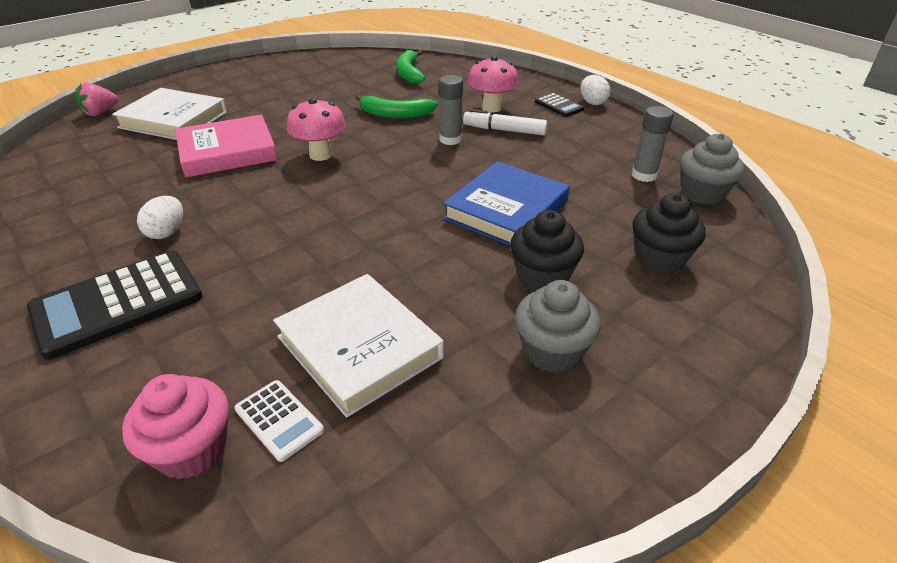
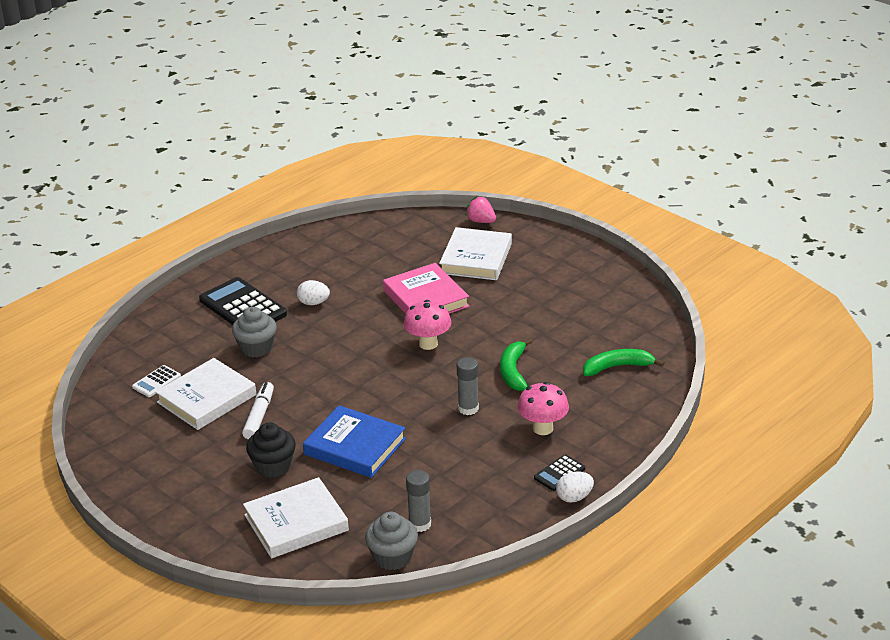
camera: 85 degrees right, 5 degrees down
(192, 449) = (140, 360): pink cupcake -> none
(504, 130) = (494, 439): white marker -> white marker (259, 416)
(552, 351) = (202, 471): grey cupcake -> grey cupcake (256, 348)
(659, 258) = (296, 523): black cupcake -> white book

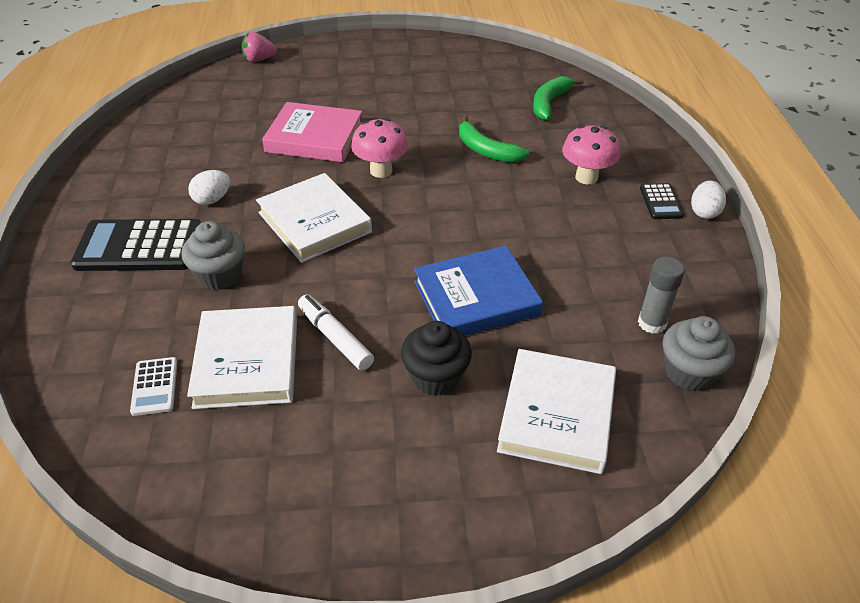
camera: 50 degrees left, 10 degrees up
(468, 408) = (507, 200): grey glue stick -> none
(476, 258) = (304, 87): white book -> white book (314, 222)

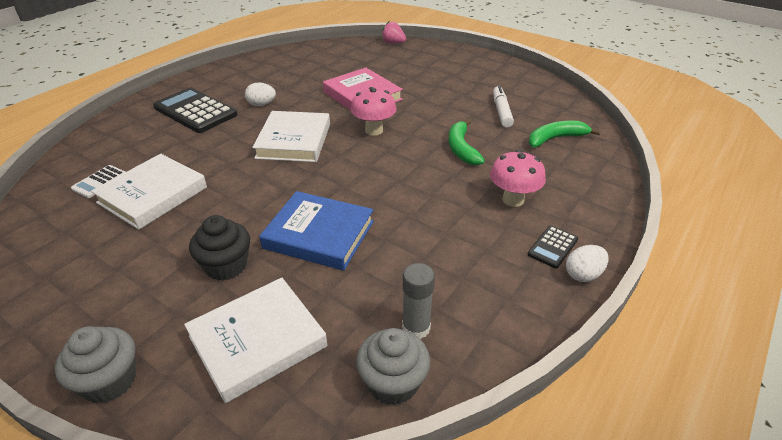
camera: 40 degrees right, 5 degrees down
(220, 275) = (208, 144): grey cupcake -> grey cupcake (109, 381)
(335, 338) = (210, 209): white marker -> white marker (501, 111)

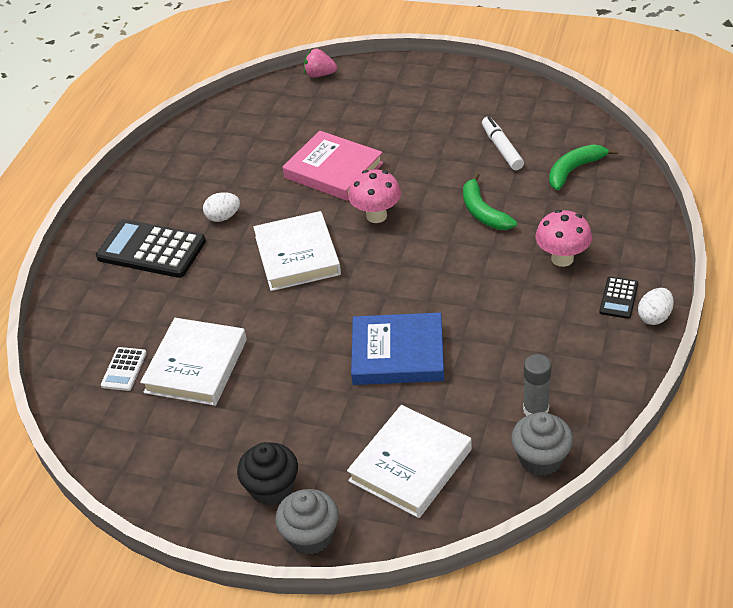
camera: 15 degrees left, 5 degrees up
(226, 266) = (332, 412): black cupcake -> black cupcake (272, 488)

